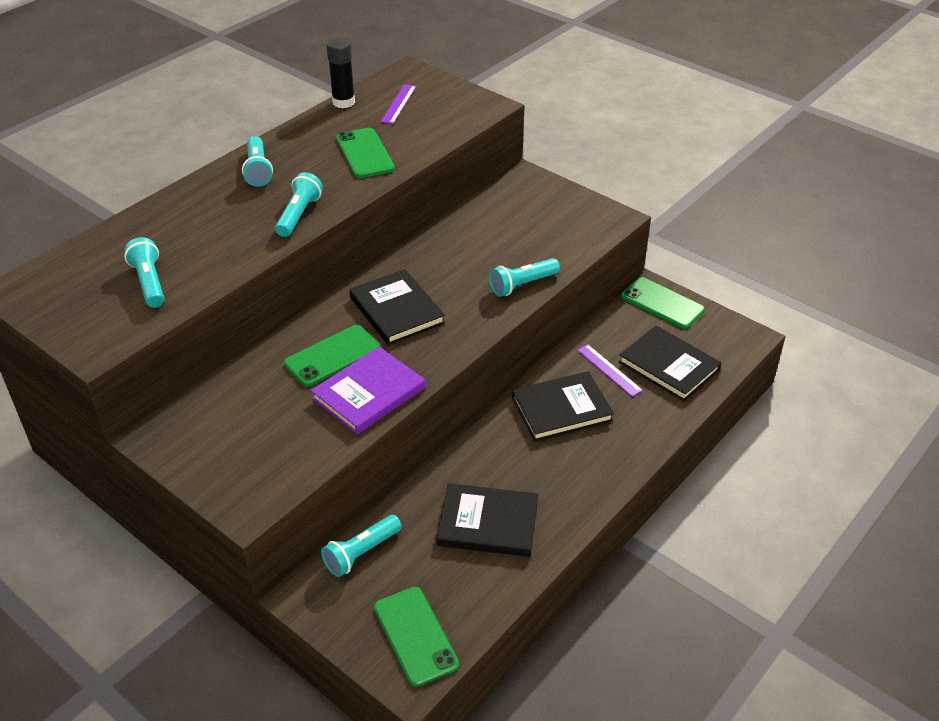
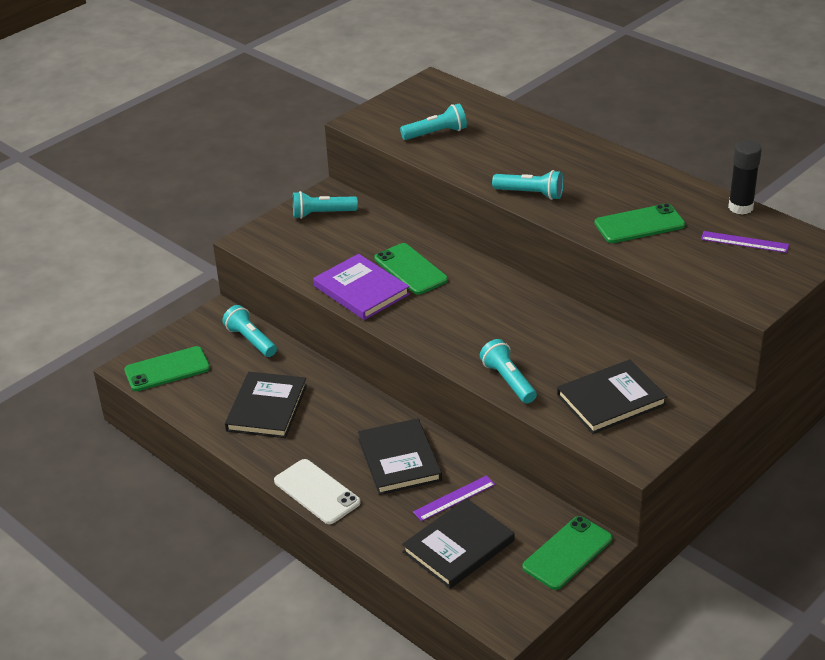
camera: 95 degrees right, 5 degrees down
(258, 170) = (603, 168): turquoise flashlight -> turquoise flashlight (322, 214)
(397, 310) = (471, 302): black book -> black book (611, 400)
(616, 468) = (316, 492): none -> white phone

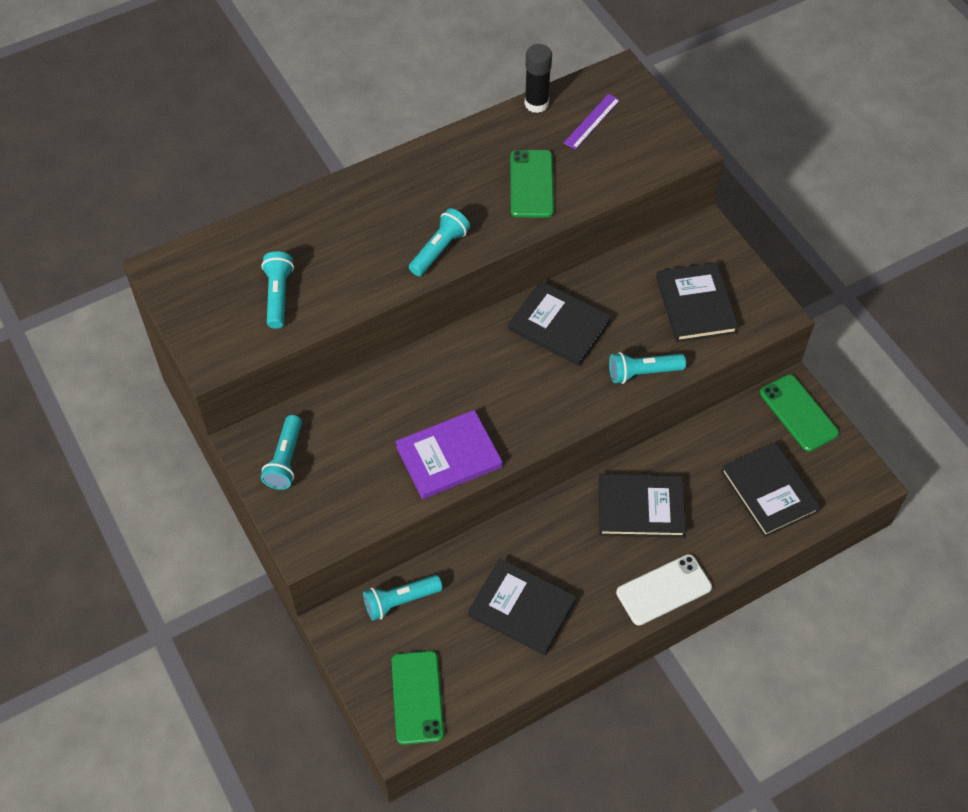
camera: 75 degrees left, 20 degrees up
(411, 269) = (431, 403): green phone -> none
(454, 498) = (707, 477): purple ruler -> none
(533, 320) = (559, 326): none -> black book

